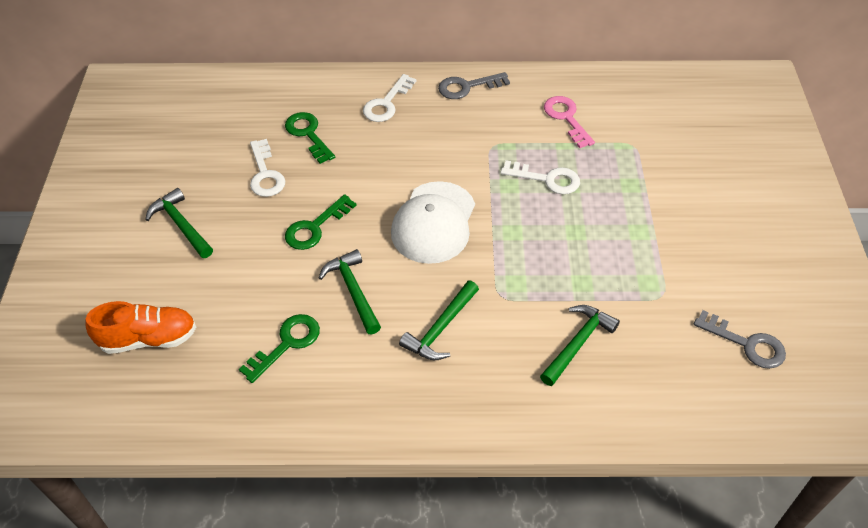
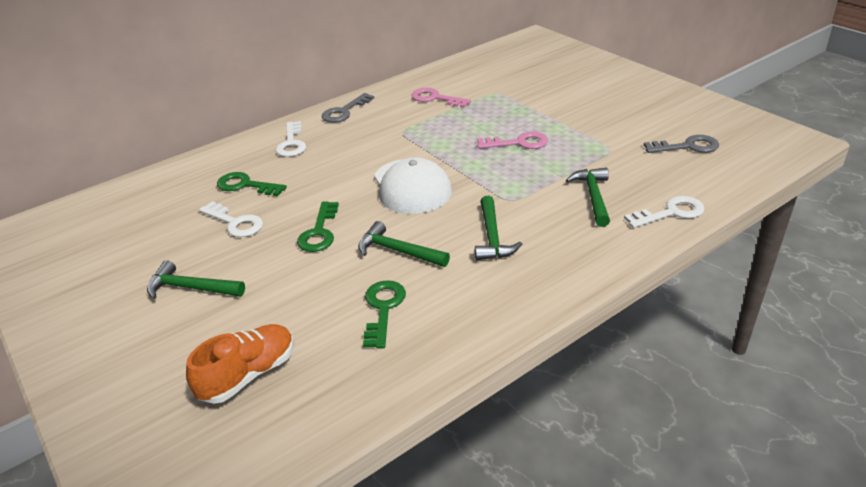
camera: 35 degrees left, 15 degrees down
(547, 179) = (462, 131): white key -> white key (671, 212)
(582, 229) = (519, 143): none -> pink key

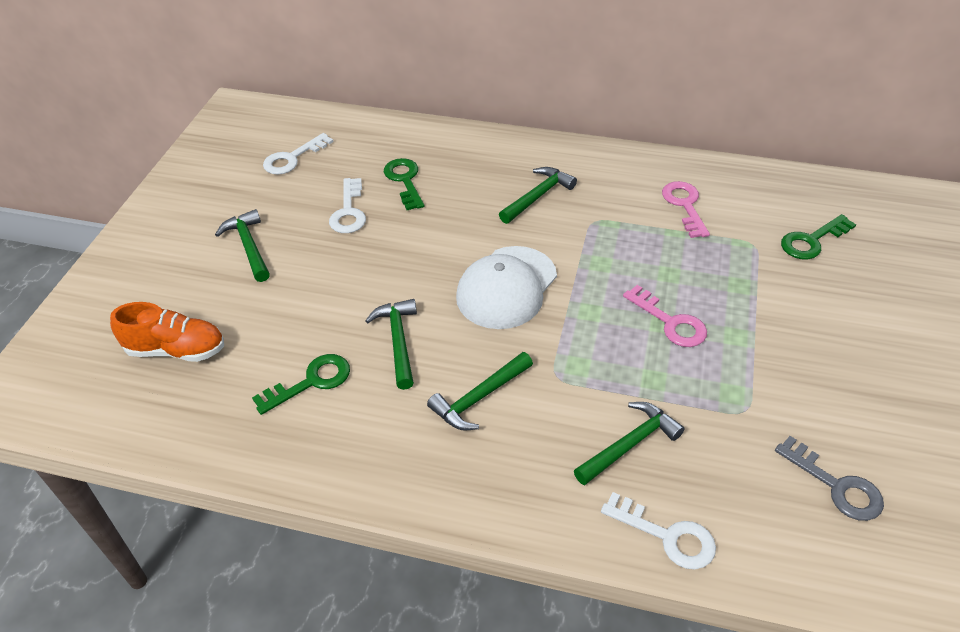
camera: 50 degrees right, 10 degrees up
(291, 143) = (495, 163): white key -> white key (292, 158)
(319, 232) = (380, 271): green key -> green key (812, 241)
(344, 111) = (585, 159): grey key -> none
(349, 141) = (538, 196): none -> green hammer

